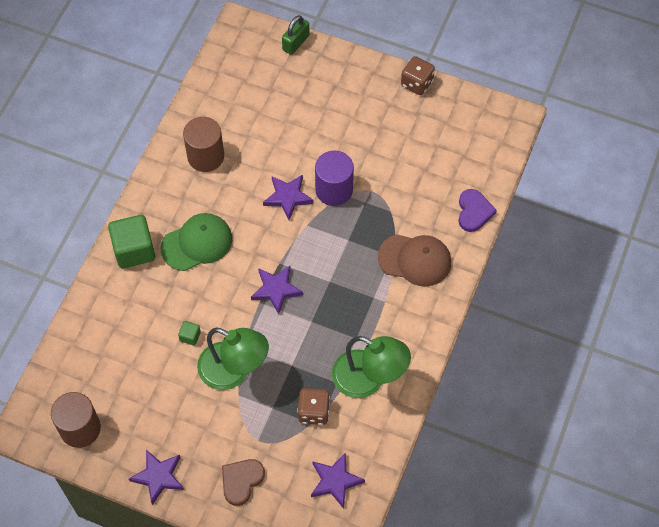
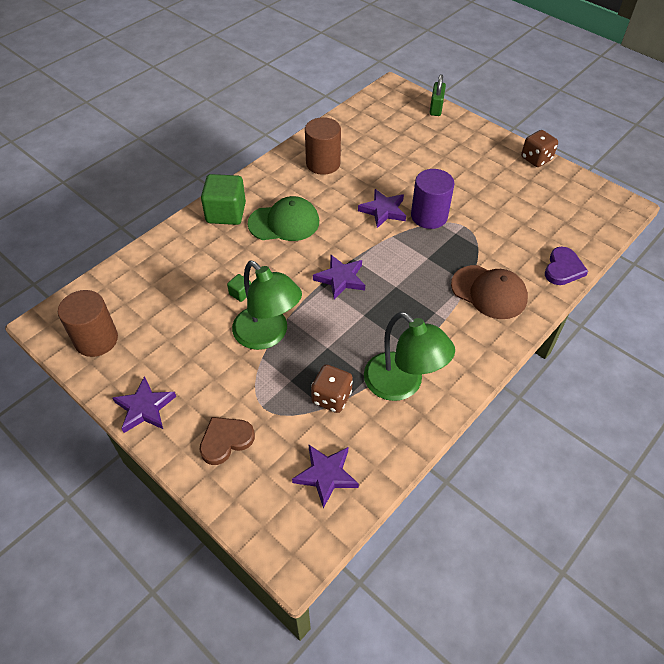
camera: 20 degrees right, 10 degrees down
(296, 43) = (436, 108): green padlock -> green padlock turned 45 degrees counterclockwise

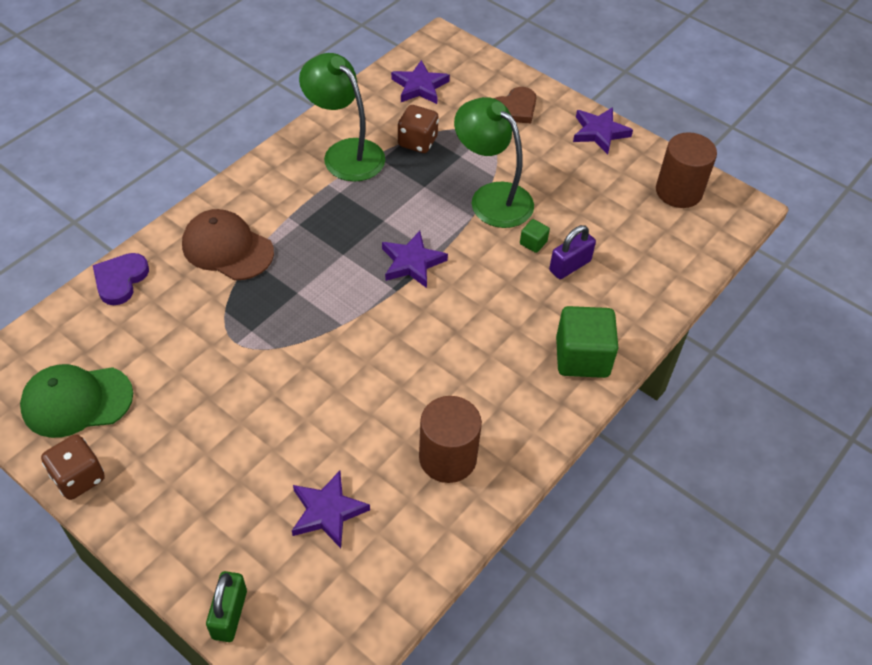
camera: 175 degrees right, 0 degrees up
(216, 274) = (570, 266): none -> purple padlock
(284, 223) = (495, 342): green cap -> green cap (77, 401)
(383, 210) = (352, 366): purple star -> purple star (327, 511)
(429, 216) = (284, 357): purple cylinder -> none

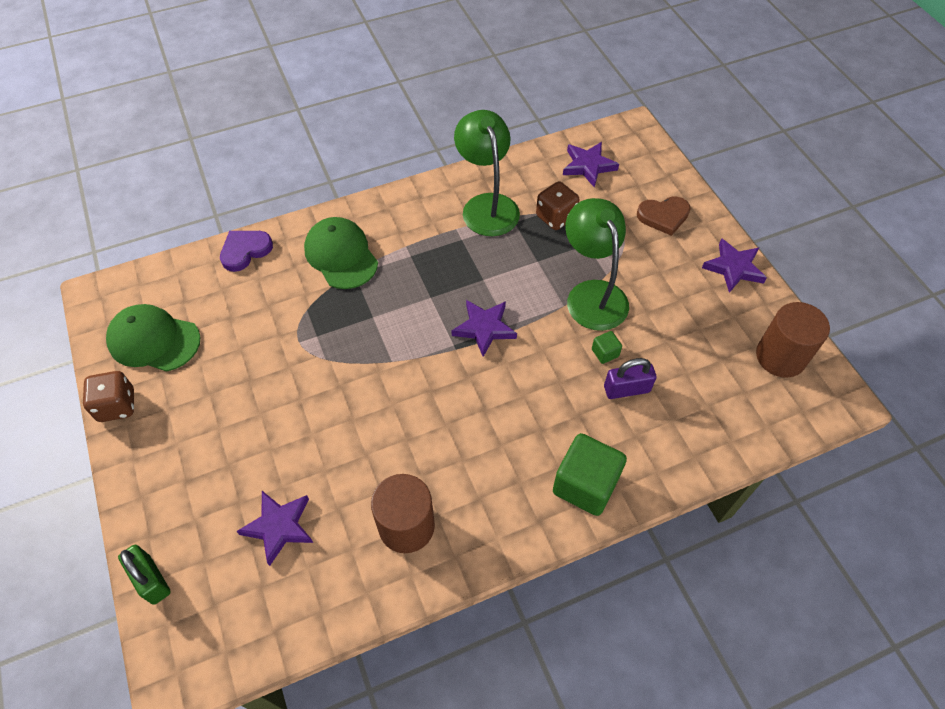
camera: 30 degrees right, 5 degrees up
(227, 248) = (341, 255): brown cap -> green cap
(229, 614) = (151, 579): green padlock -> green padlock turned 75 degrees counterclockwise

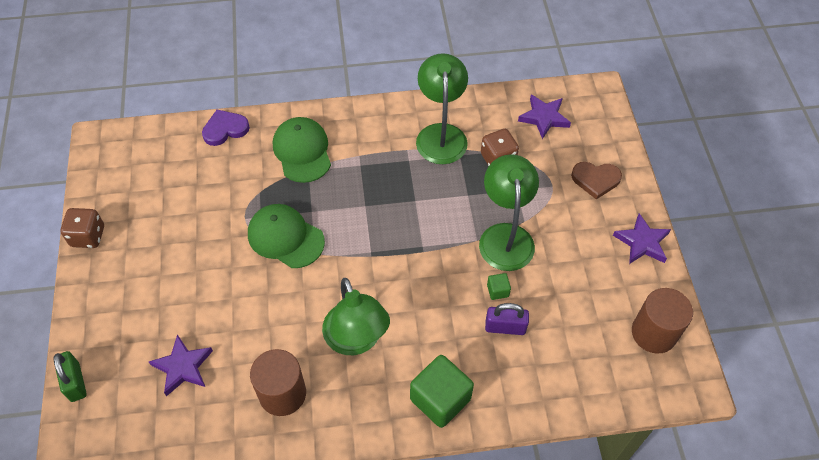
camera: 15 degrees right, 0 degrees up
(154, 340) = (131, 189): green cap -> green cap (285, 237)
(470, 444) = (356, 340): none -> green lamp
(484, 328) = (401, 244): purple star -> none

